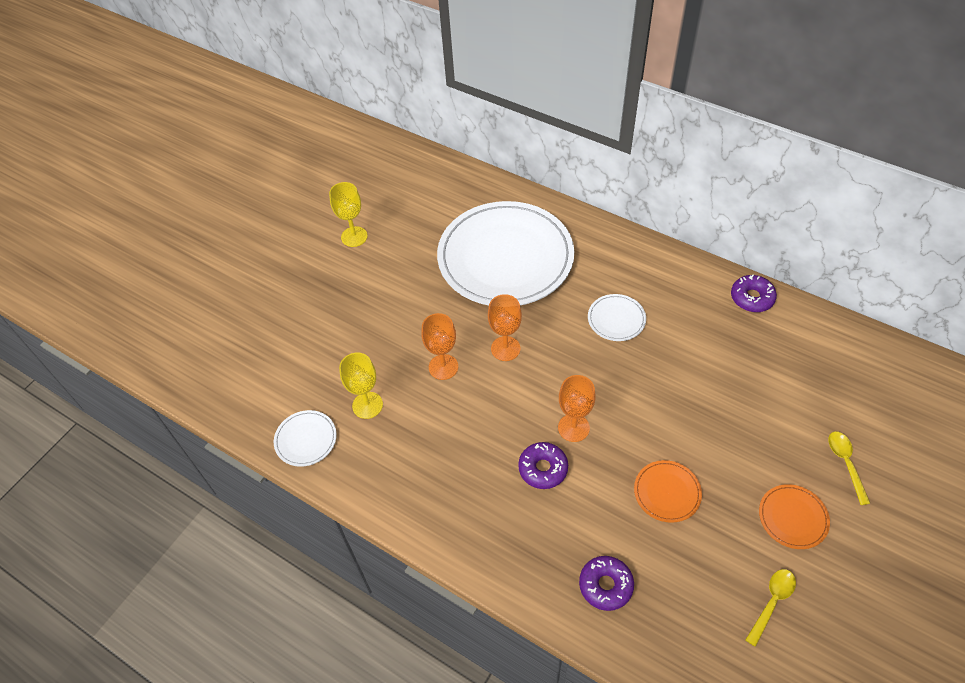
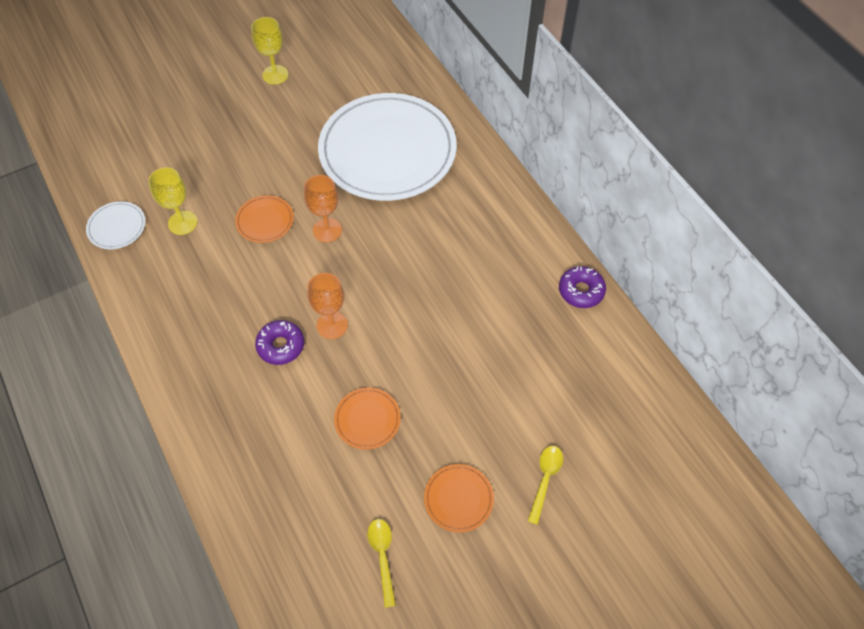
camera: 25 degrees right, 5 degrees up
(443, 367) = (265, 221): orange goblet -> orange plate
(605, 585) = (258, 466): purple donut -> none
(616, 319) = (441, 250): white plate -> none
(772, 602) = (382, 556): yellow spoon -> yellow spoon turned 75 degrees counterclockwise

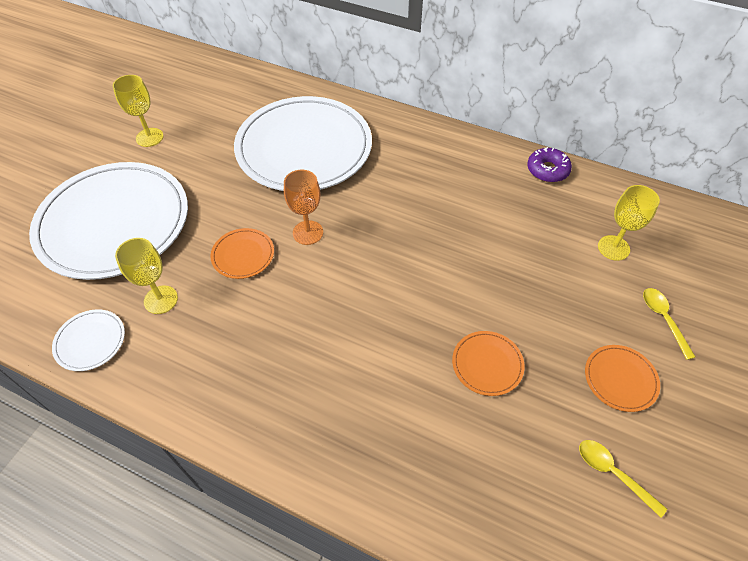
camera: 35 degrees left, 5 degrees down
(196, 140) = (114, 223): none -> white plate
(281, 346) = (353, 351): purple donut -> none
(332, 325) = (383, 306): orange goblet -> none
(567, 395) = (613, 248): none -> yellow goblet

